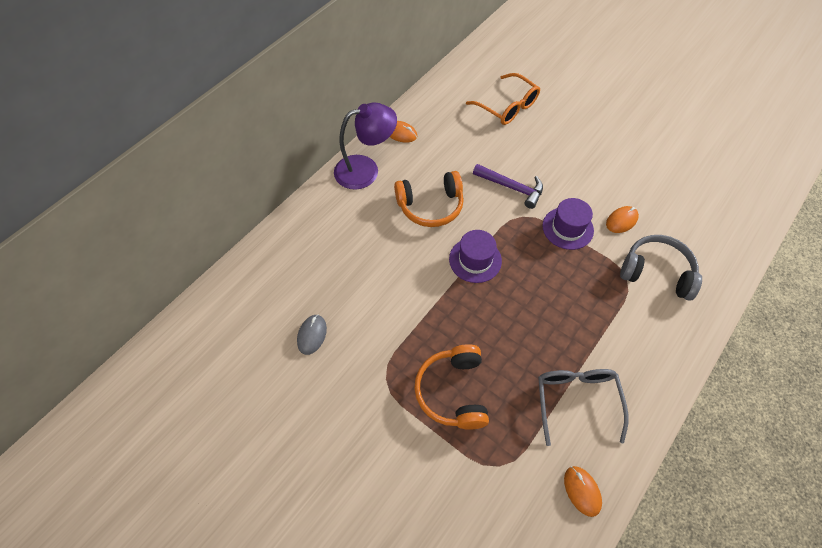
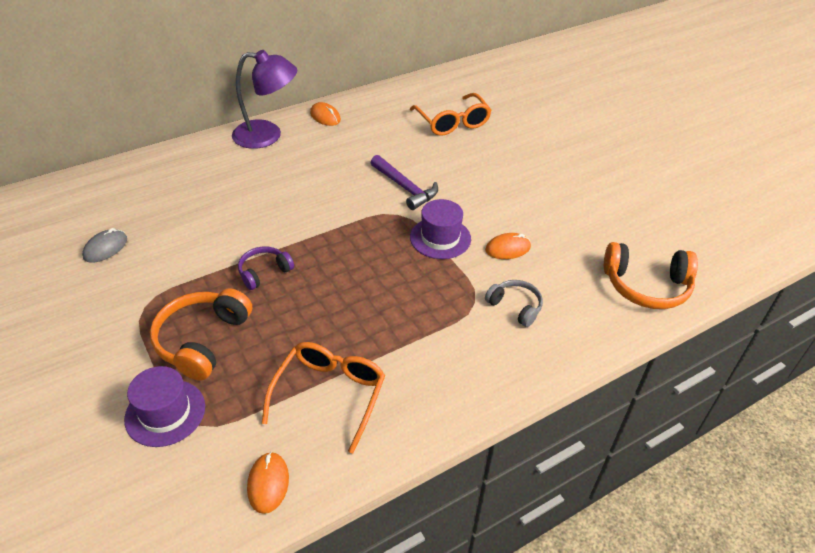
camera: 20 degrees right, 15 degrees down
(430, 206) = (308, 180): orange headphones -> orange headphones (646, 286)
(457, 310) = (264, 272): none -> purple headphones
(475, 260) = (318, 236): purple hat -> purple hat (165, 412)
(576, 400) = (330, 394): grey glasses -> orange glasses
(656, 272) = (515, 307): grey headphones -> grey headphones, size x0.59

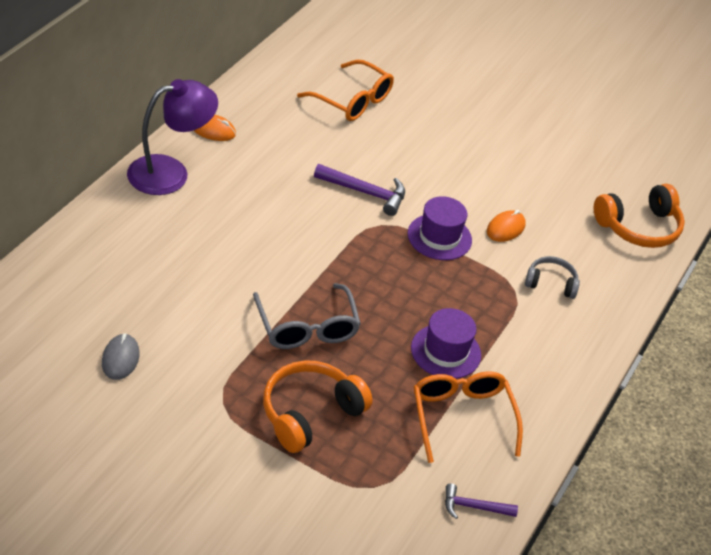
camera: 35 degrees left, 0 degrees up
(165, 412) = (337, 488): purple hat -> purple hat (445, 351)
(202, 340) = (310, 413): orange headphones -> orange headphones turned 60 degrees clockwise
(264, 272) = (307, 328): purple headphones -> grey glasses
(268, 483) = (474, 507): orange mouse -> purple hammer

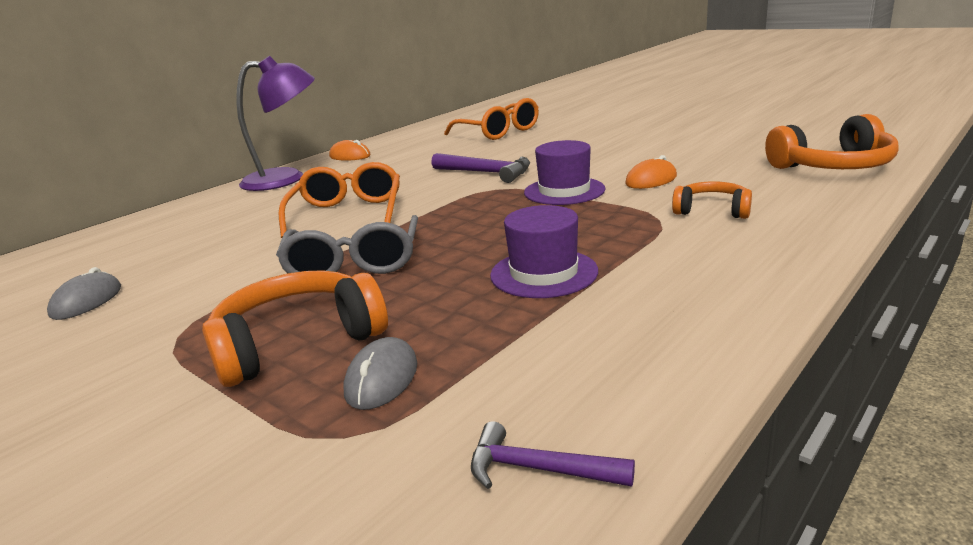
camera: 20 degrees right, 20 degrees down
(376, 446) = (382, 378): none -> grey mouse
(461, 417) = (549, 338): orange glasses -> orange glasses (347, 213)
(551, 283) = (712, 211): grey headphones -> orange headphones

